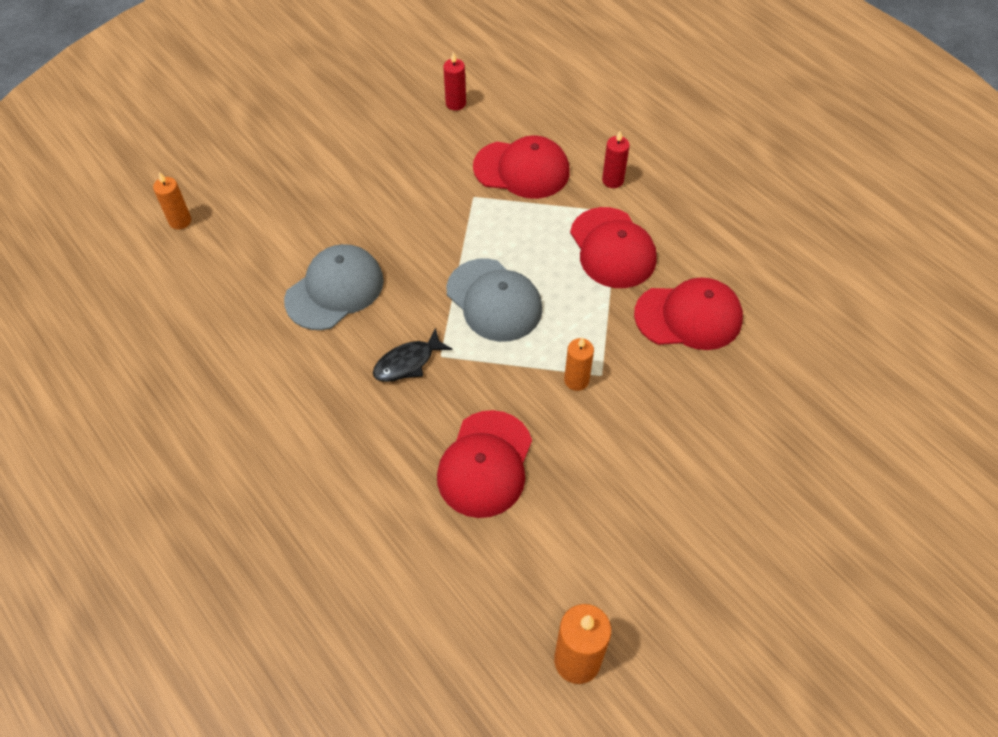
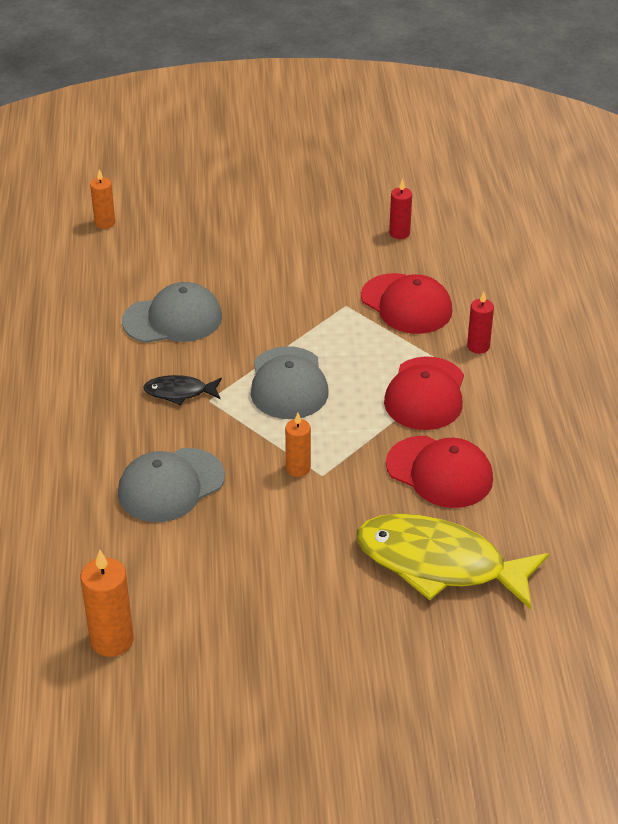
camera: 35 degrees right, 15 degrees down
(485, 464) = (171, 485): red cap -> grey cap
(764, 404) = (439, 563): none -> yellow fish

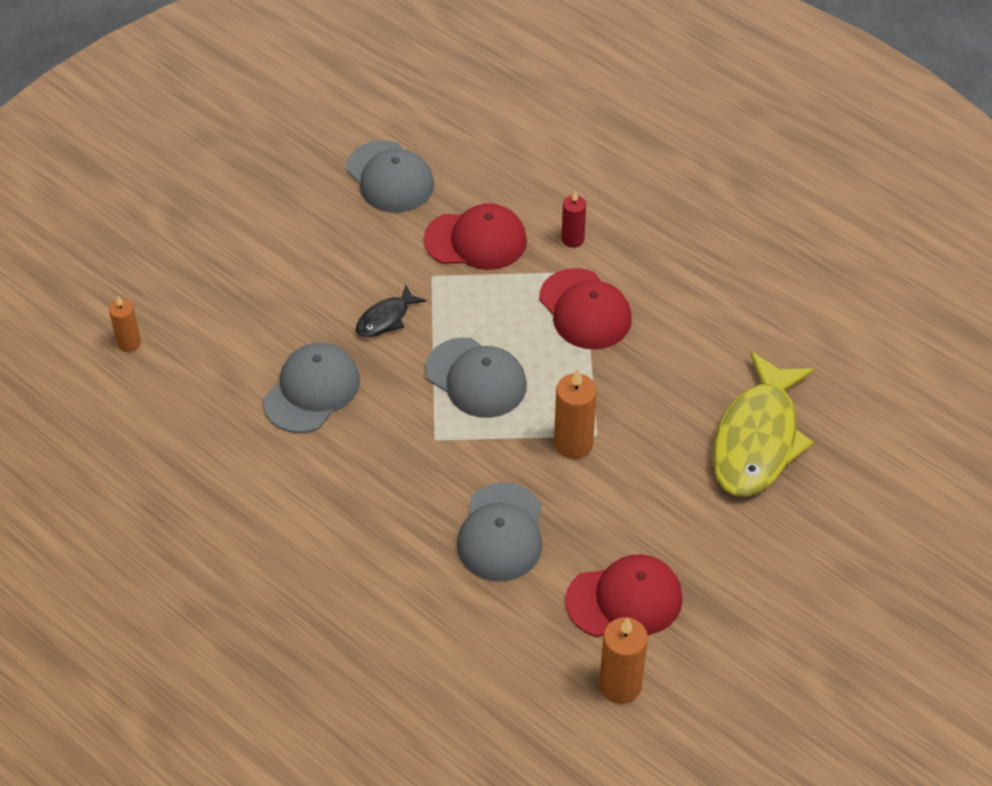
camera: 45 degrees left, 10 degrees up
(179, 392) = (403, 451): black fish -> black fish (386, 319)
(298, 468) = (573, 443): orange candle -> orange candle, size x1.58
(399, 233) = (390, 177): red candle -> grey cap
(439, 472) = (672, 367): red cap -> red cap (625, 599)
(439, 563) = (757, 439): yellow fish -> yellow fish turned 45 degrees counterclockwise

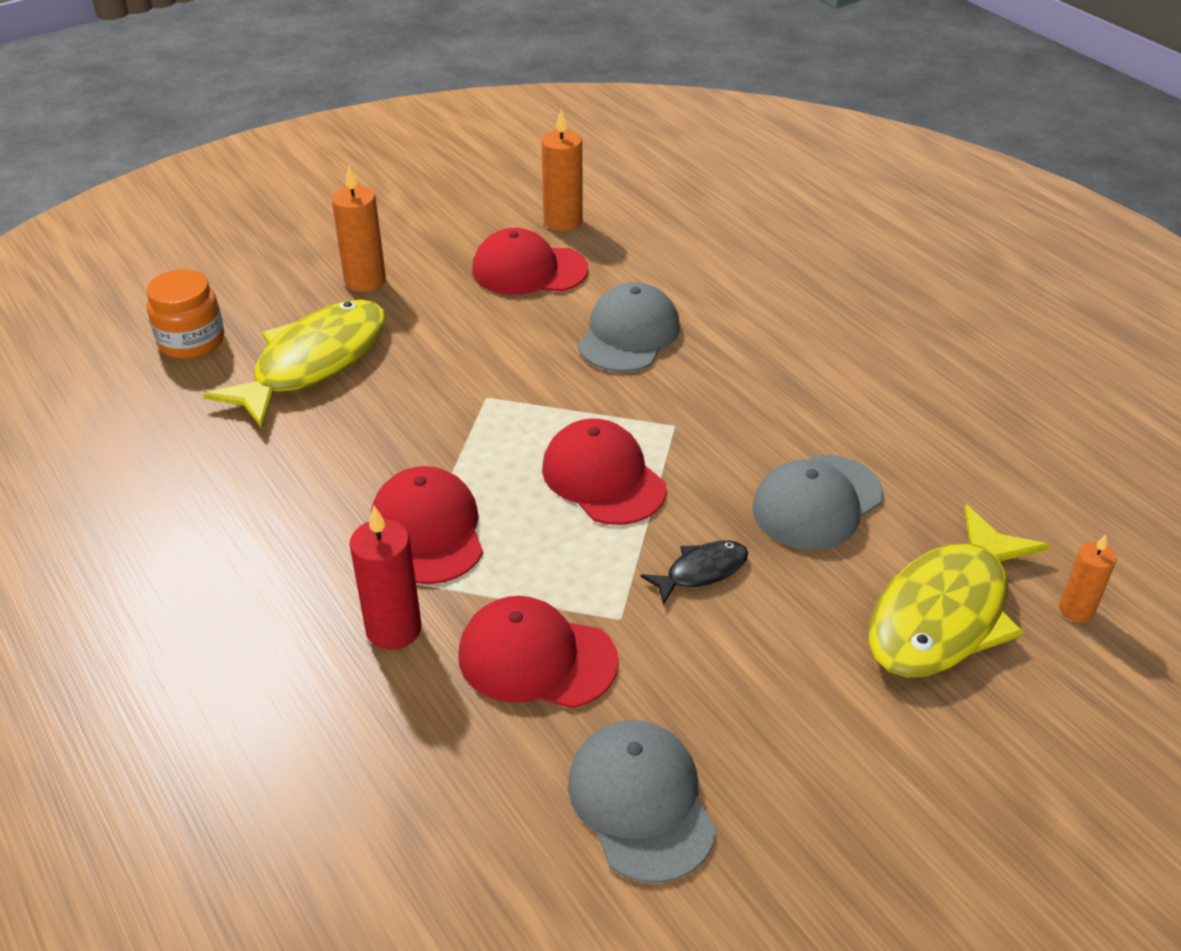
camera: 165 degrees left, 10 degrees down
(218, 322) = (944, 613): none -> yellow fish
(476, 378) = (603, 478): grey cap -> red cap
(572, 239) = (393, 629): red candle -> red candle, size x1.58
(573, 443) = (516, 394): orange candle -> orange candle (365, 281)
(875, 440) = (191, 341): none -> orange jar

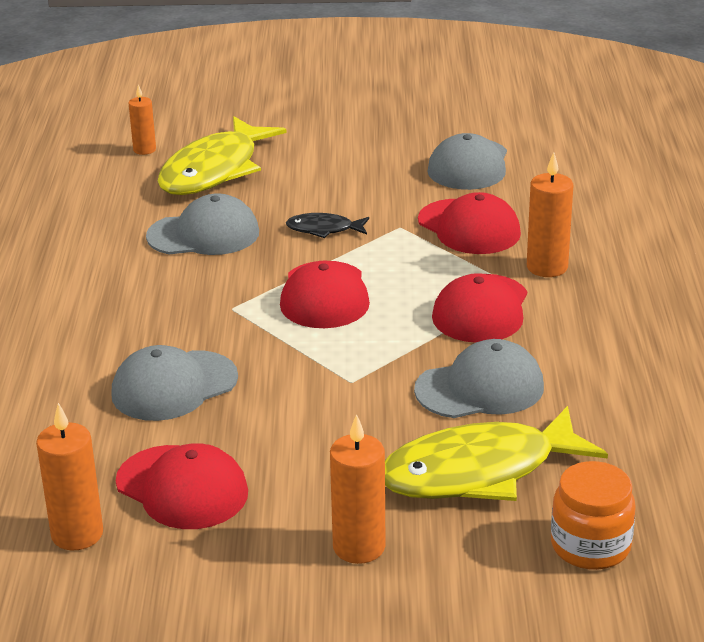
camera: 145 degrees left, 10 degrees down
(364, 437) = (480, 388): none -> grey cap
(393, 629) = (547, 267): red candle -> orange candle
(944, 613) = (214, 170): yellow fish -> yellow fish turned 135 degrees clockwise

